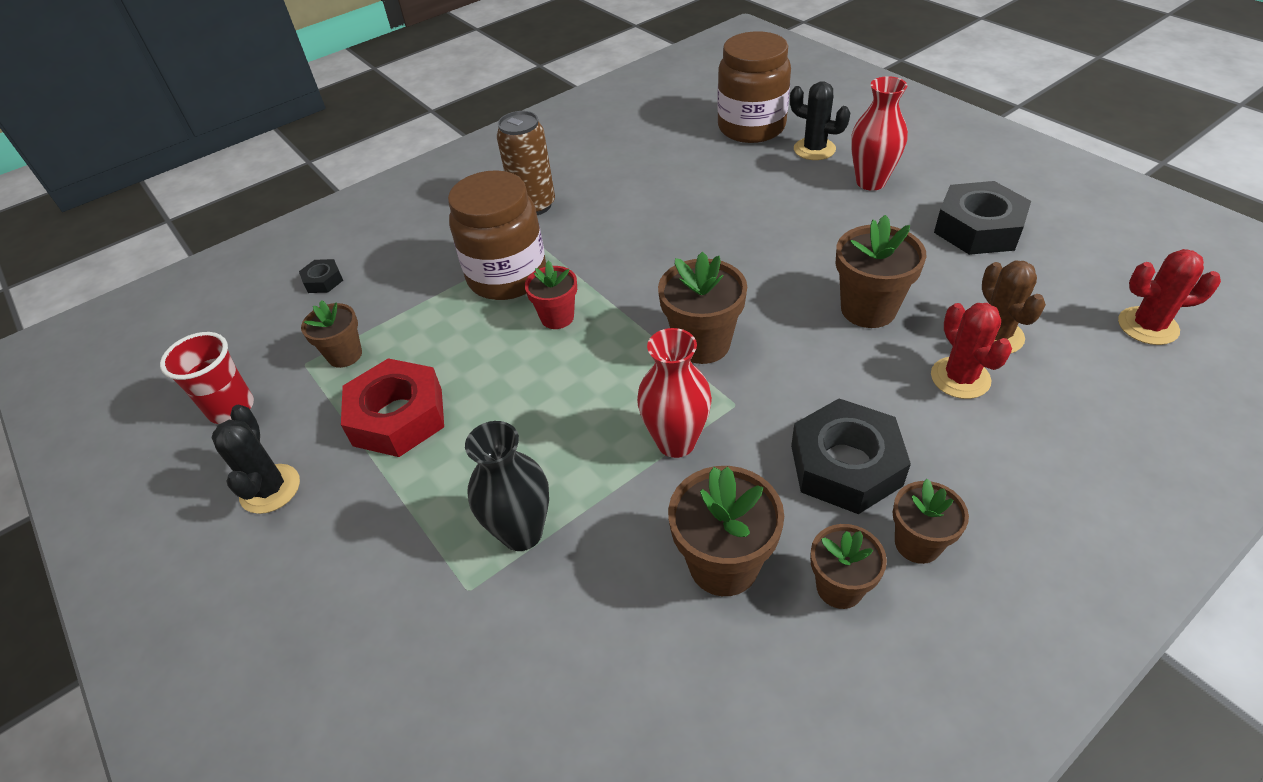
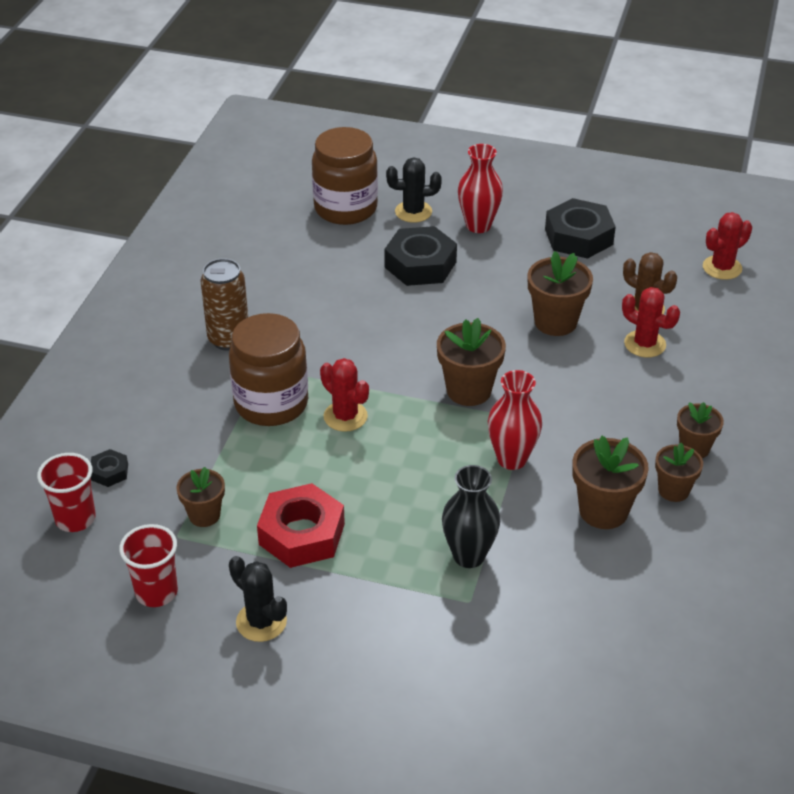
camera: 40 degrees left, 5 degrees down
(256, 309) = (75, 519): none -> red cup
(557, 317) = (345, 416): red flower pot -> red cactus
(846, 465) = (623, 425): black nut -> black nut (420, 264)

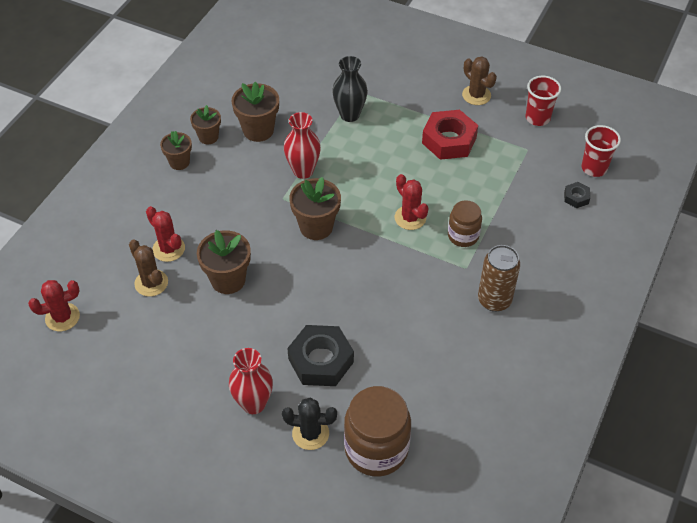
camera: 170 degrees left, 10 degrees up
(204, 515) = (510, 160): brown flower pot -> none
(261, 622) = (476, 95): black cactus -> brown cactus
(271, 403) = (463, 236): brown jar -> brown jar, size x0.58
(578, 237) = (167, 374): black nut -> none

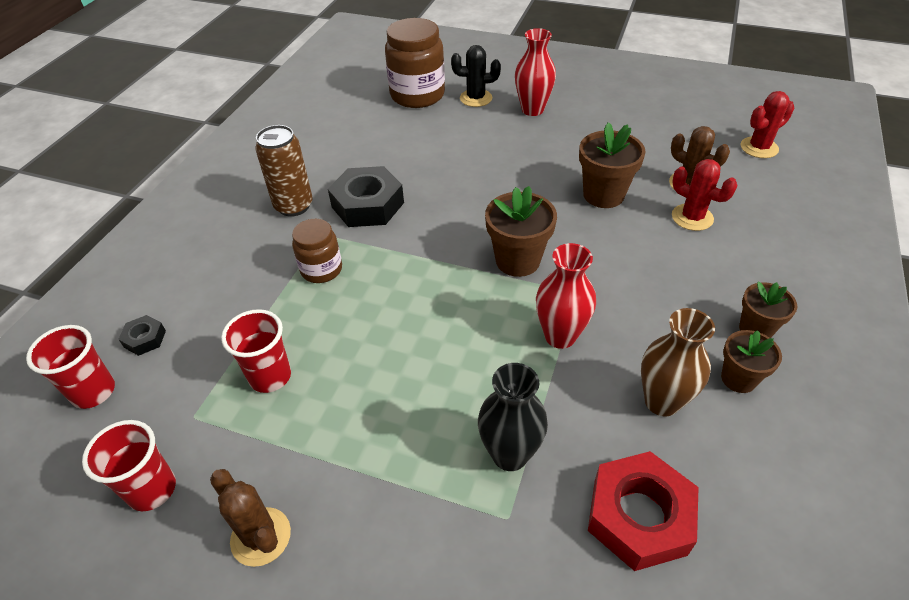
camera: 175 degrees right, 5 degrees down
(258, 130) = (661, 401): brown flower pot -> brown vase
(321, 360) = (478, 142): black nut -> black nut (368, 205)
(410, 218) = (392, 285): red cactus -> none
(449, 140) = (327, 419): red nut -> red nut (639, 516)
(486, 166) = (270, 377): none -> red cup

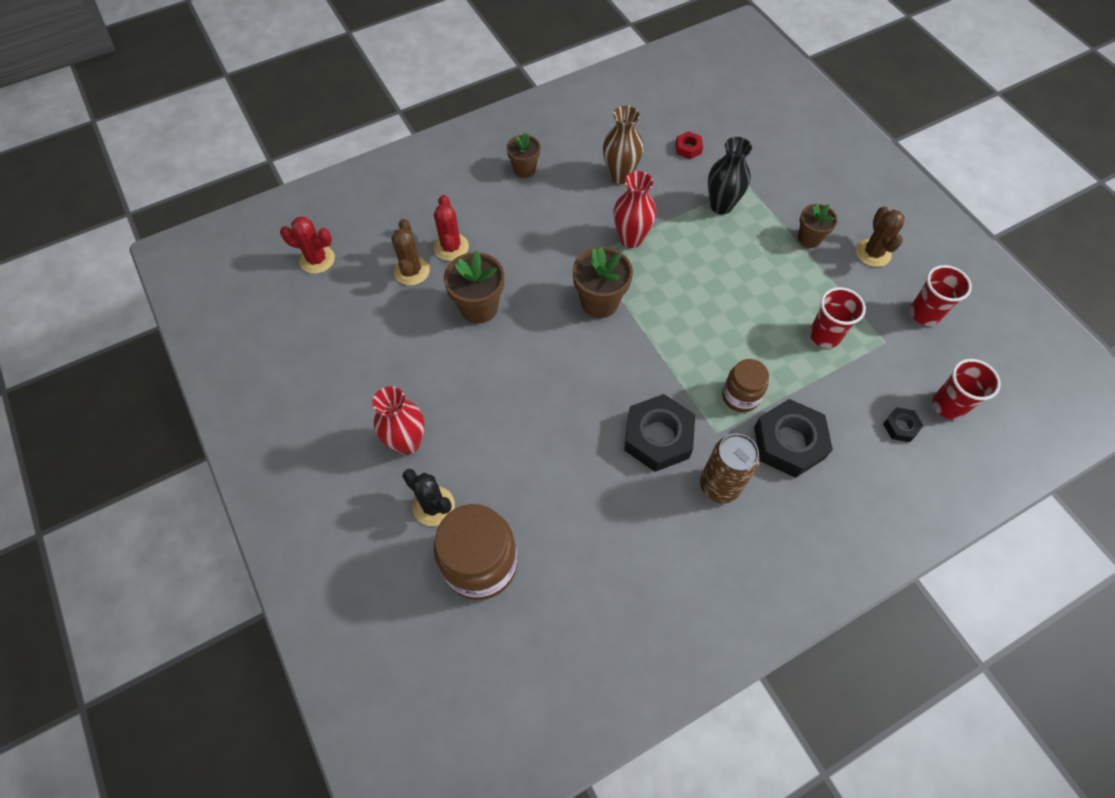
camera: 140 degrees left, 15 degrees up
(253, 263) = (789, 442): none -> black nut
(639, 516) = (688, 148): red nut -> red nut, size x0.47
(738, 378) = (569, 158): brown flower pot -> brown flower pot (809, 238)

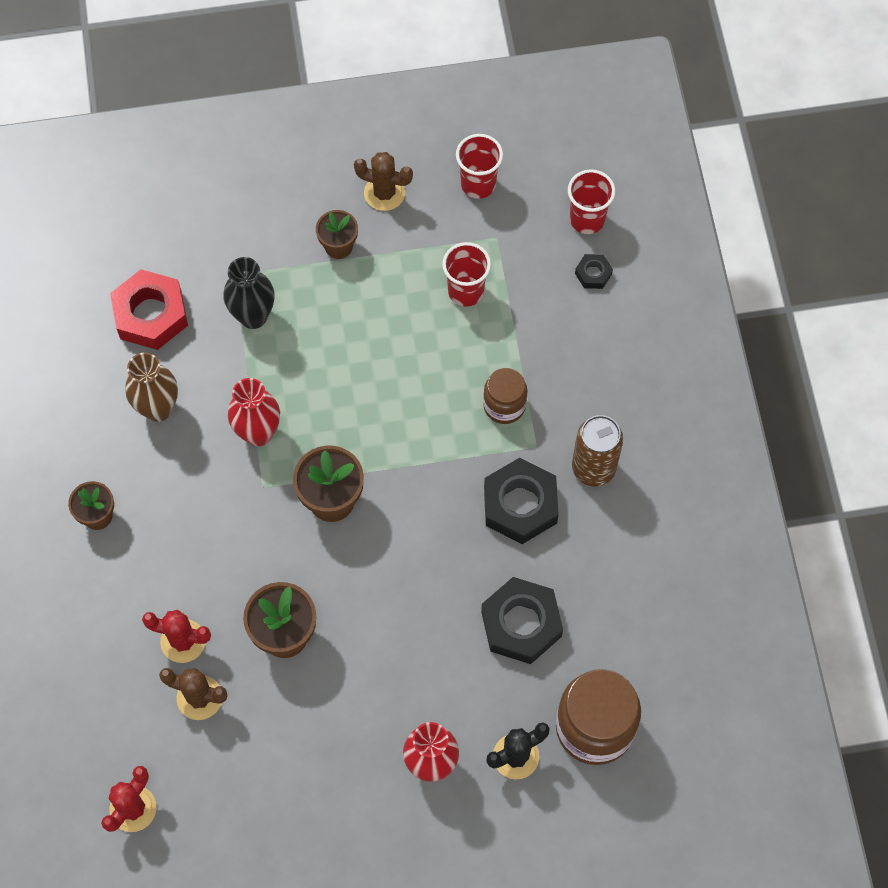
camera: 70 degrees left, 5 degrees up
(688, 148) = (150, 315): red nut -> red nut, size x2.11
(789, 442) = (572, 383): black nut -> black nut (521, 624)

